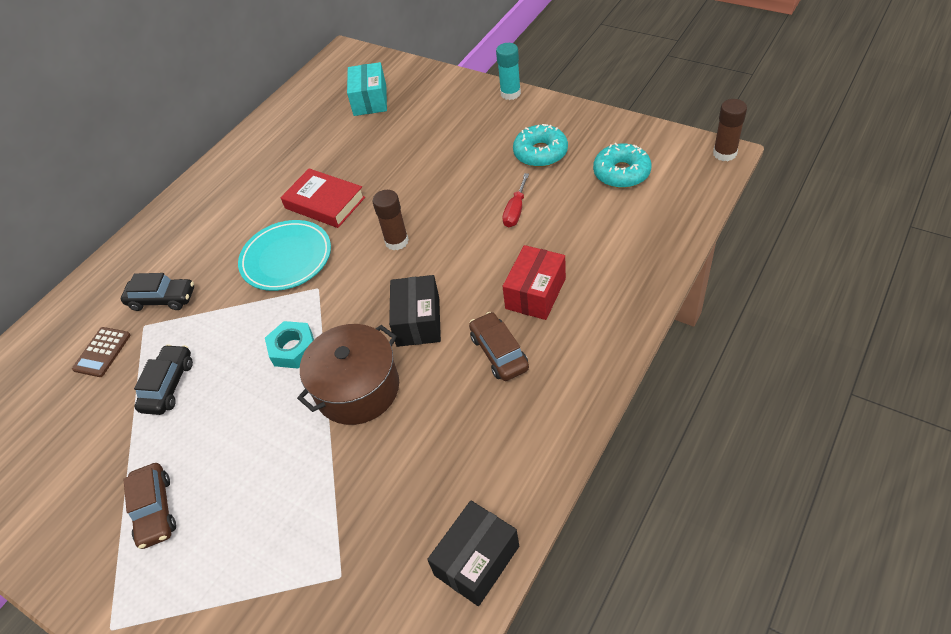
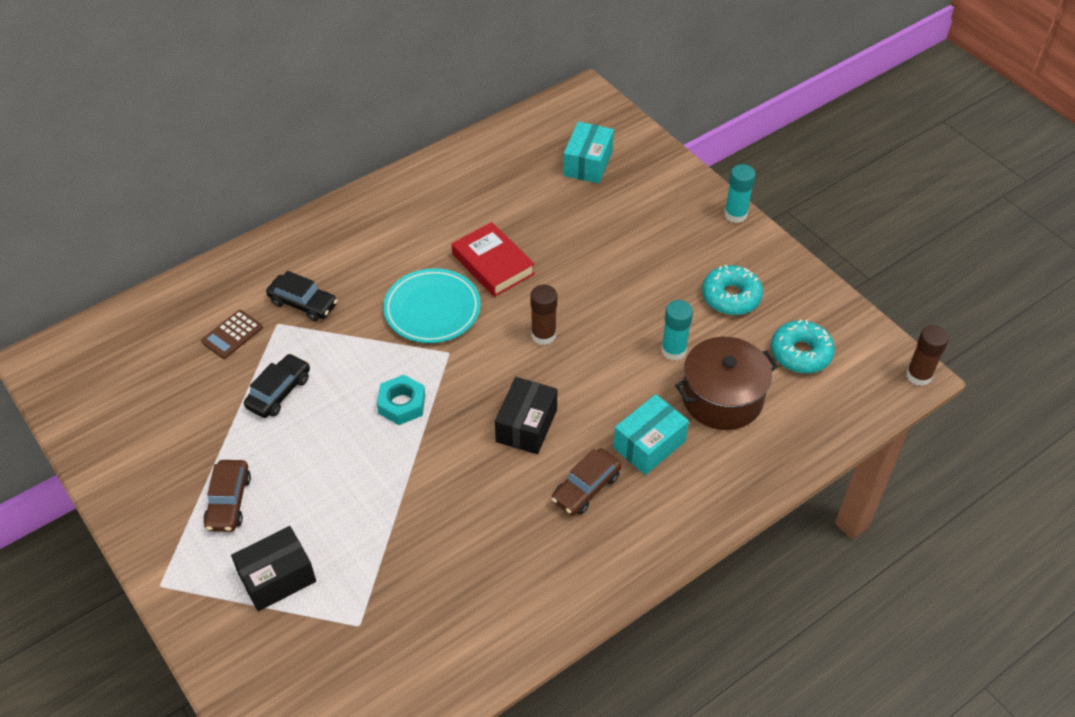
camera: 15 degrees right, 0 degrees up
(357, 389) = (443, 467): brown pot -> brown pot (722, 398)
(476, 560) = (477, 662): black box -> black box (277, 577)
(499, 352) = (586, 488): brown car -> brown car turned 135 degrees counterclockwise
(515, 211) = (673, 350): red screwdriver -> turquoise glue stick
(535, 293) = (649, 444): red box -> turquoise box

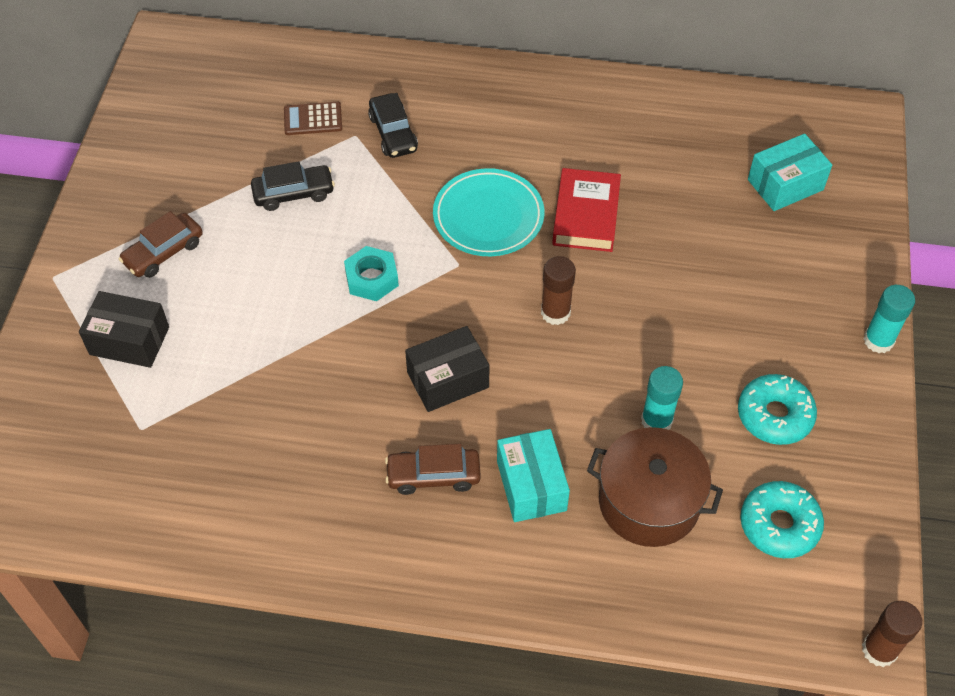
camera: 45 degrees right, 5 degrees up
(649, 444) = (531, 485): turquoise box -> turquoise box turned 75 degrees clockwise

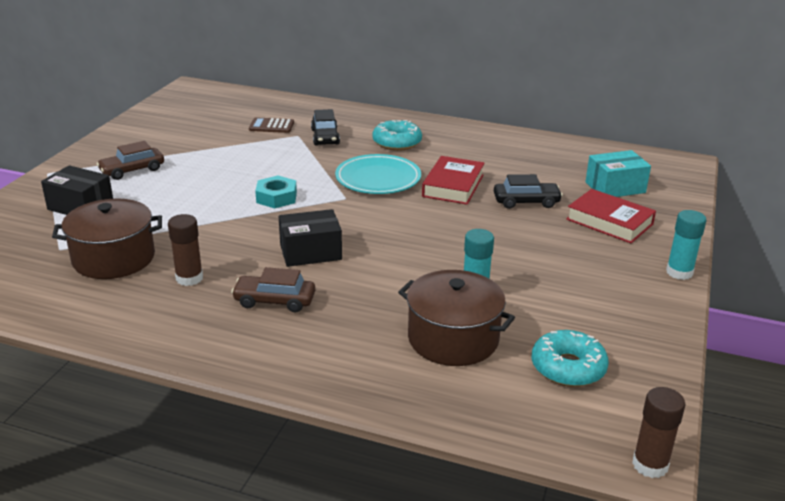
camera: 10 degrees right, 25 degrees down
(215, 434) = (114, 258): none -> brown pot
(293, 193) = (240, 155): black car -> black car (526, 202)
(531, 485) = (354, 316): turquoise box -> none
(555, 312) = (411, 228): brown glue stick -> brown glue stick (189, 278)
(774, 415) = (579, 303): turquoise donut -> turquoise donut (397, 143)
(788, 257) = (609, 222): none -> red book

